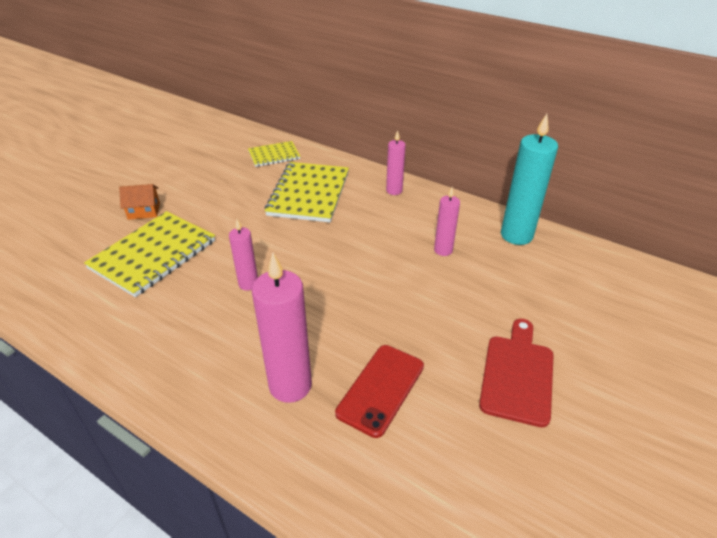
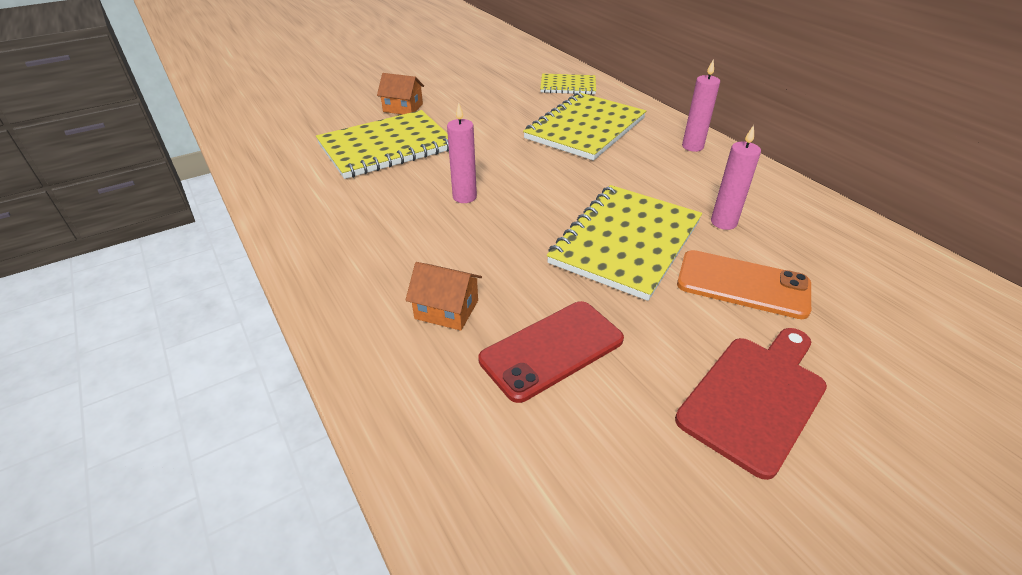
camera: 25 degrees right, 0 degrees up
(290, 385) = (446, 309): pink candle -> orange house
(387, 286) = (625, 242): none -> yellow notebook
(476, 295) = (742, 284): none -> orange phone
(516, 235) = (842, 232): turquoise candle -> none

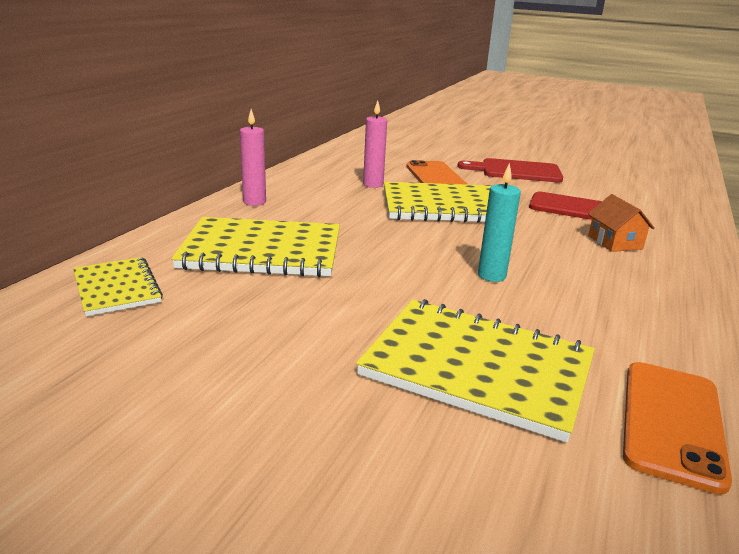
camera: 125 degrees left, 15 degrees down
(283, 176) = (672, 422): none -> orange phone
(403, 108) = (338, 417): orange house -> none
(464, 197) = (491, 276): pink candle -> turquoise candle

